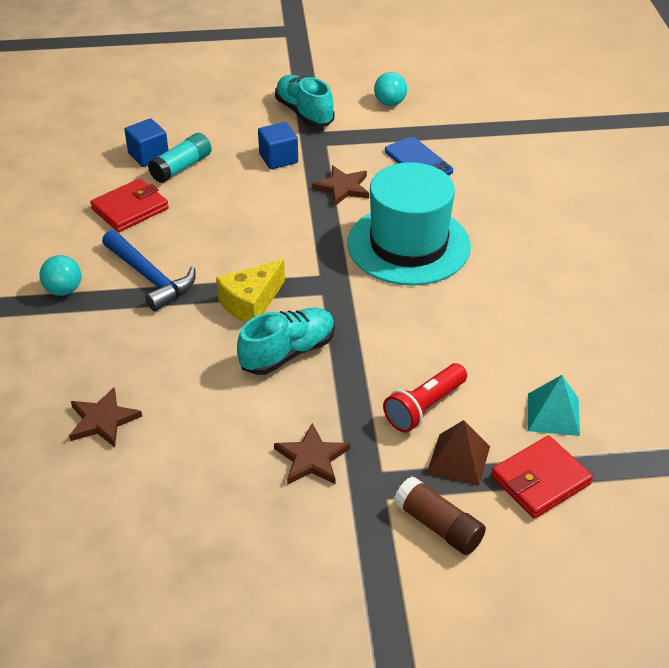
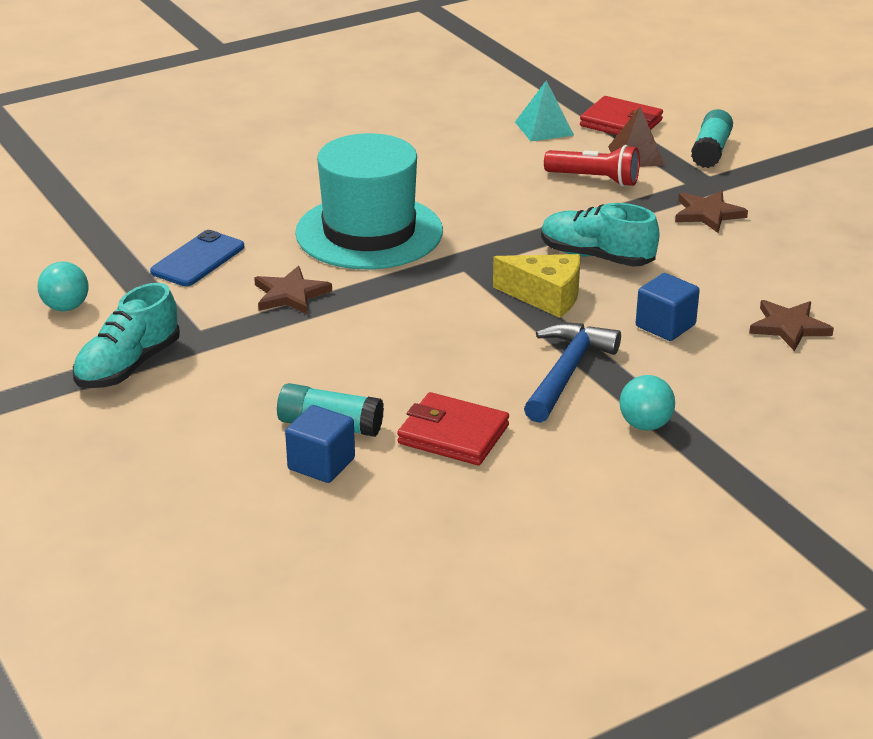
camera: 115 degrees left, 10 degrees down
(278, 158) = (257, 355): blue cube -> blue cube (665, 326)
(438, 526) = (711, 151): brown glue stick -> turquoise glue stick

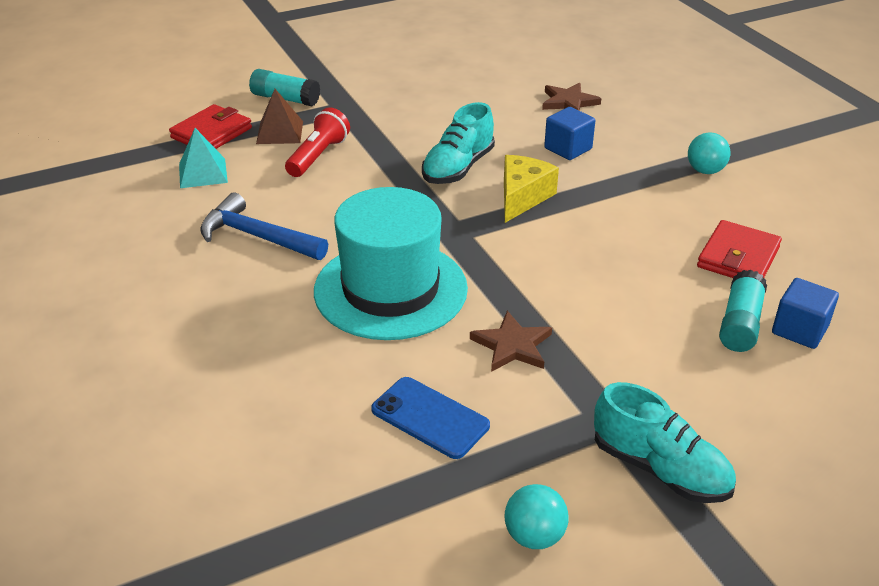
camera: 85 degrees left, 5 degrees up
(566, 373) = (639, 197): blue hammer -> blue hammer (258, 237)
(708, 214) = (395, 112): brown star -> none

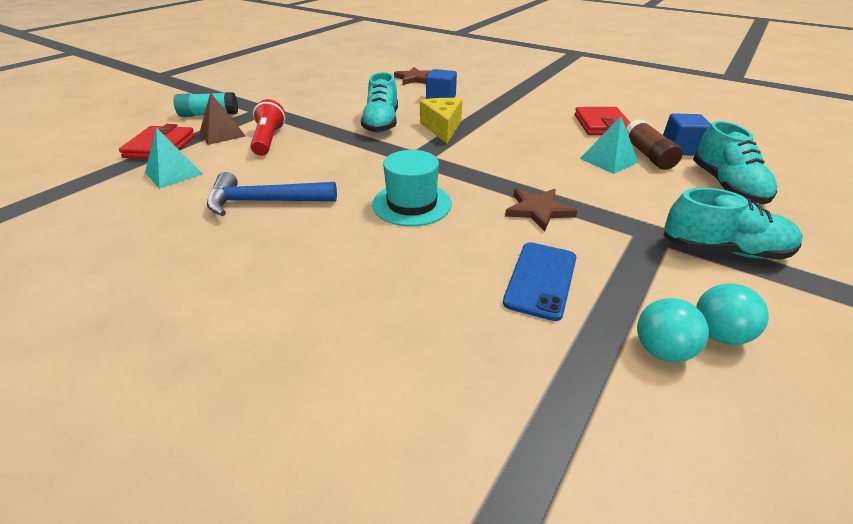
camera: 30 degrees left, 0 degrees up
(390, 289) = (412, 204): turquoise hat -> turquoise hat, size x0.59
(430, 418) = (541, 280): blue phone -> blue phone turned 75 degrees counterclockwise
(677, 312) = (608, 160): none -> turquoise pyramid
(705, 171) = (530, 92): turquoise ball -> turquoise ball (661, 350)
(740, 323) = (648, 155): turquoise glue stick -> brown glue stick
(784, 401) = (726, 186): none -> turquoise shoe

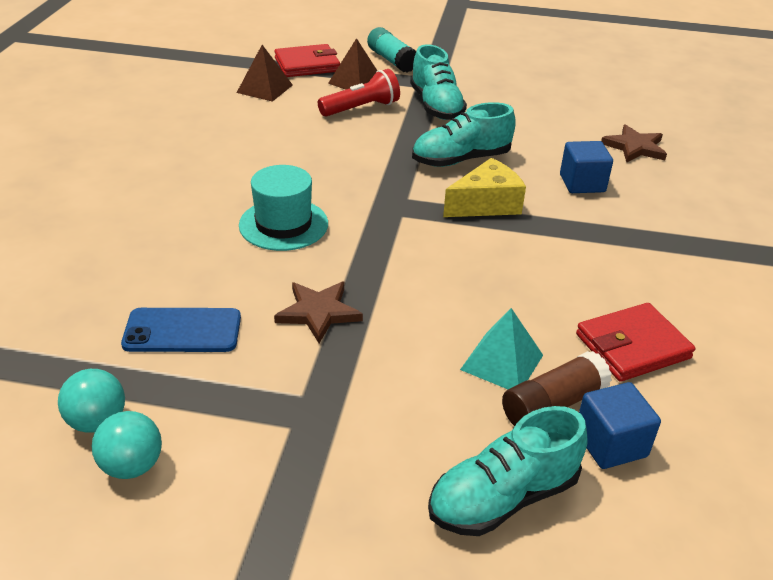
camera: 65 degrees right, 0 degrees up
(173, 173) = (264, 88): turquoise pyramid -> brown pyramid
(264, 202) = (242, 146): blue hammer -> none
(723, 250) = (303, 481): turquoise shoe -> turquoise shoe (436, 106)

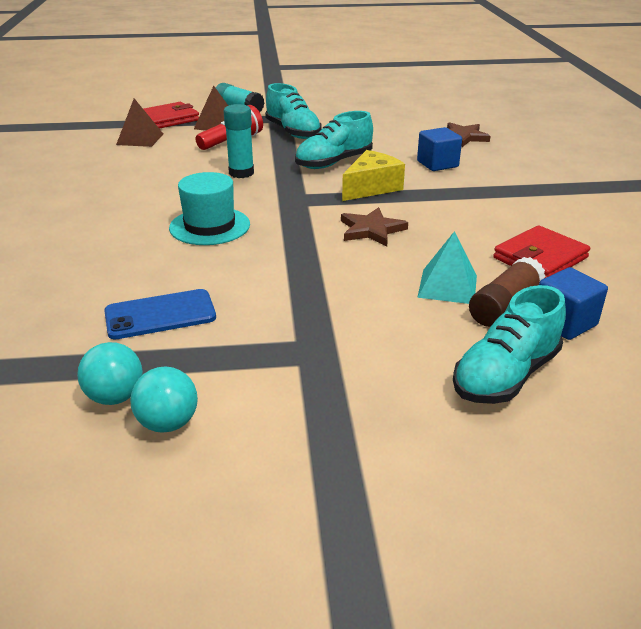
camera: 15 degrees left, 5 degrees down
(318, 312) = (275, 280): brown star -> brown star (371, 230)
(350, 156) = (241, 173): none -> turquoise glue stick

